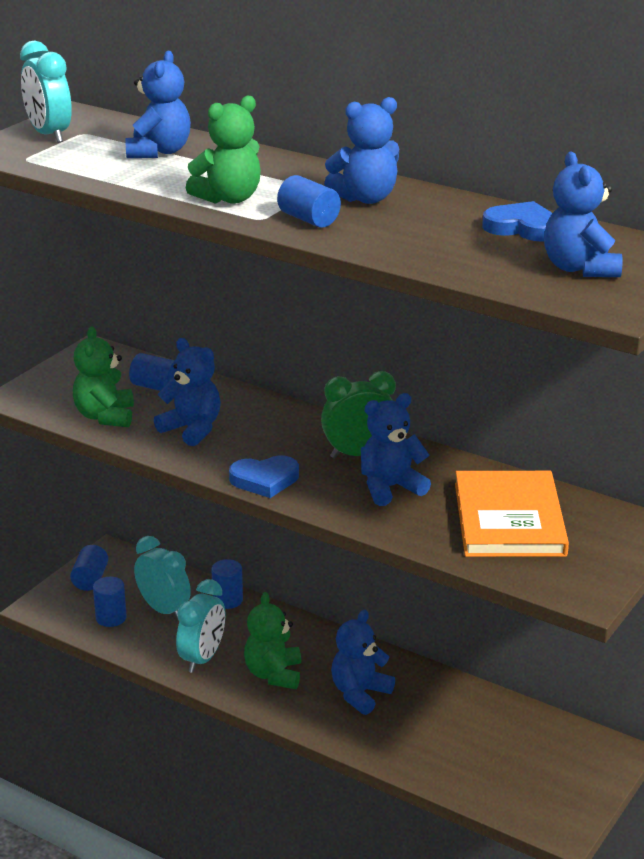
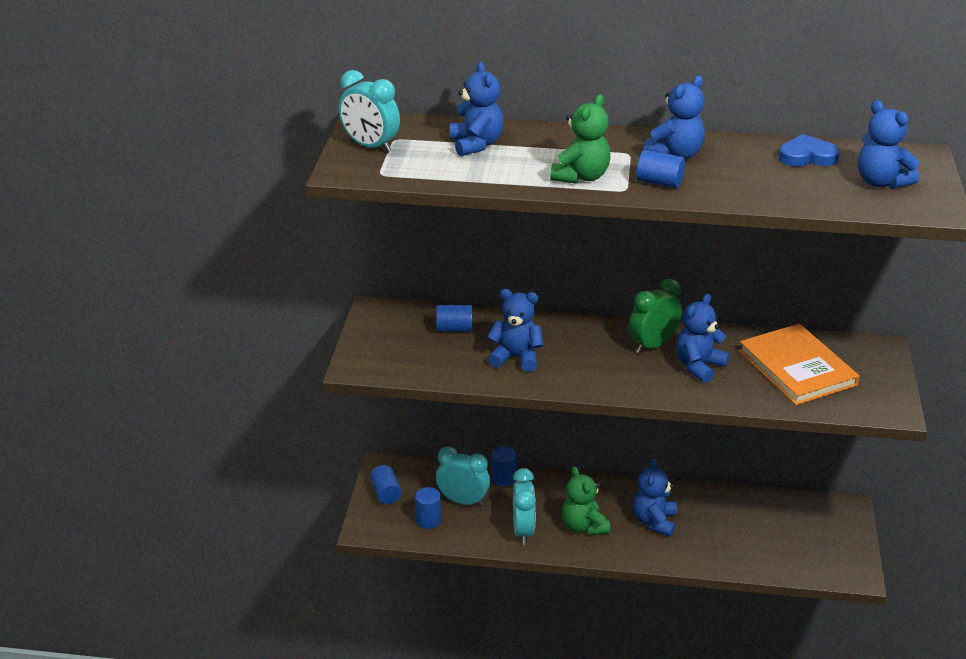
camera: 25 degrees left, 5 degrees up
(105, 416) = (440, 365): green teddy bear -> none
(265, 480) = (608, 385): blue heart -> none

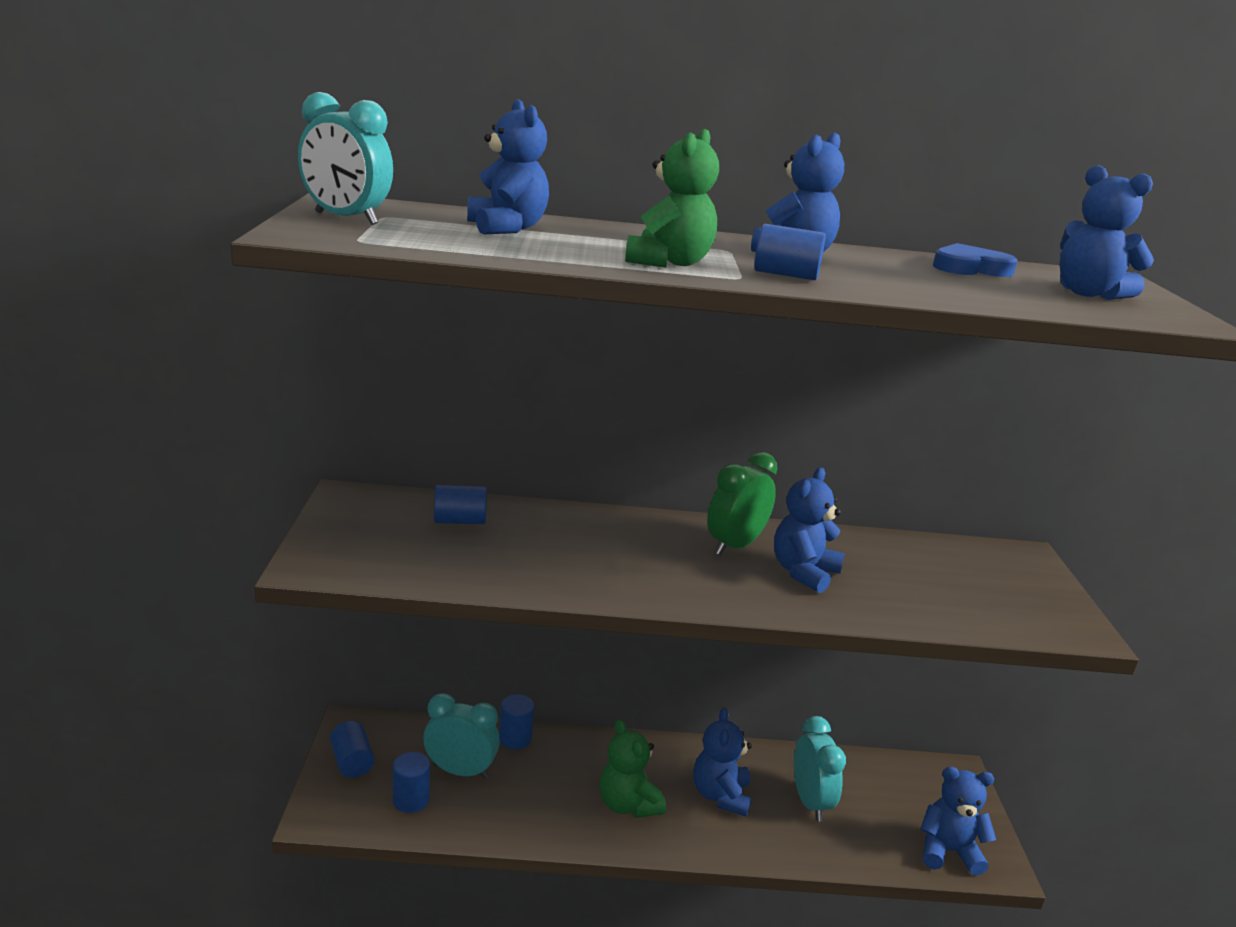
camera: 10 degrees left, 10 degrees down
(516, 358) = (549, 558): blue teddy bear -> blue teddy bear (948, 851)
(523, 530) = (545, 813): turquoise clock -> turquoise clock (810, 801)
(797, 368) = (932, 576): orange book -> none

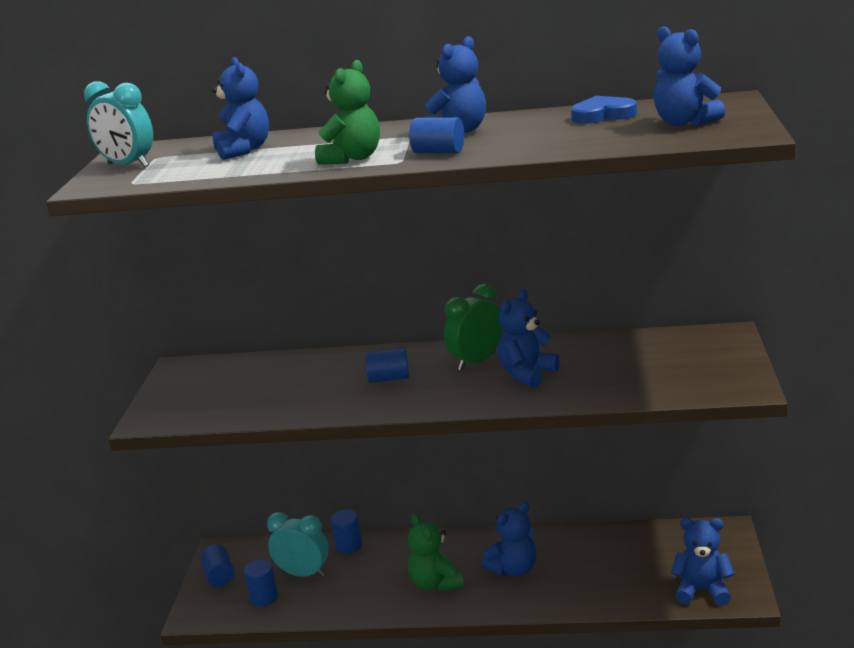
camera: 10 degrees right, 0 degrees up
(459, 521) = (261, 373): blue cylinder -> blue cylinder (389, 378)
(720, 795) = (514, 569): blue teddy bear -> blue teddy bear turned 135 degrees counterclockwise
(810, 801) = (589, 566): turquoise clock -> none

